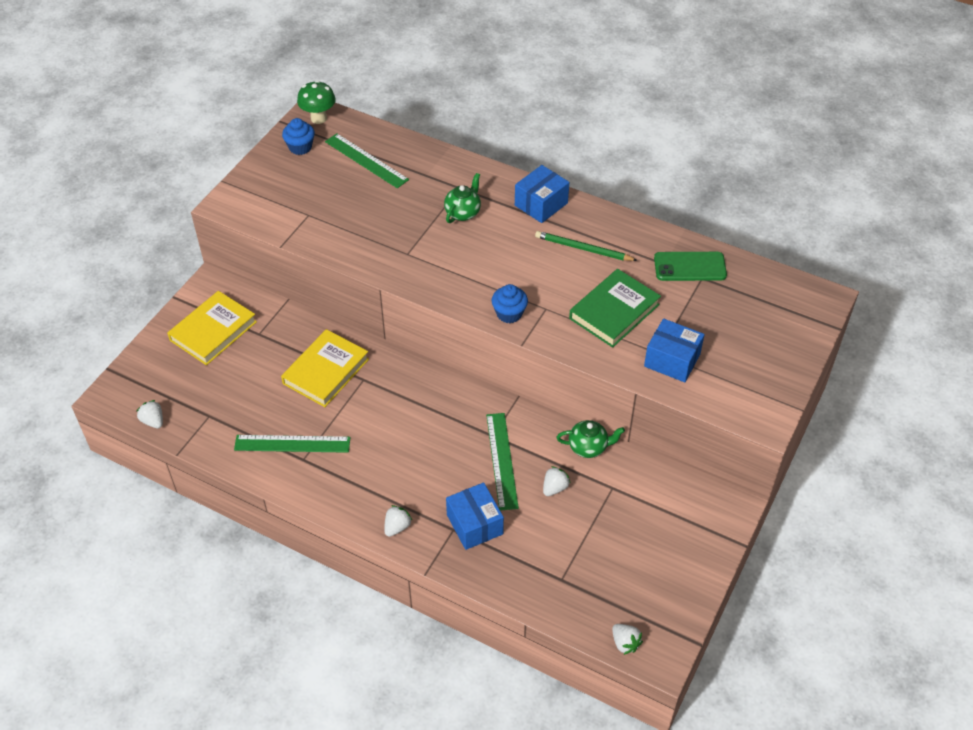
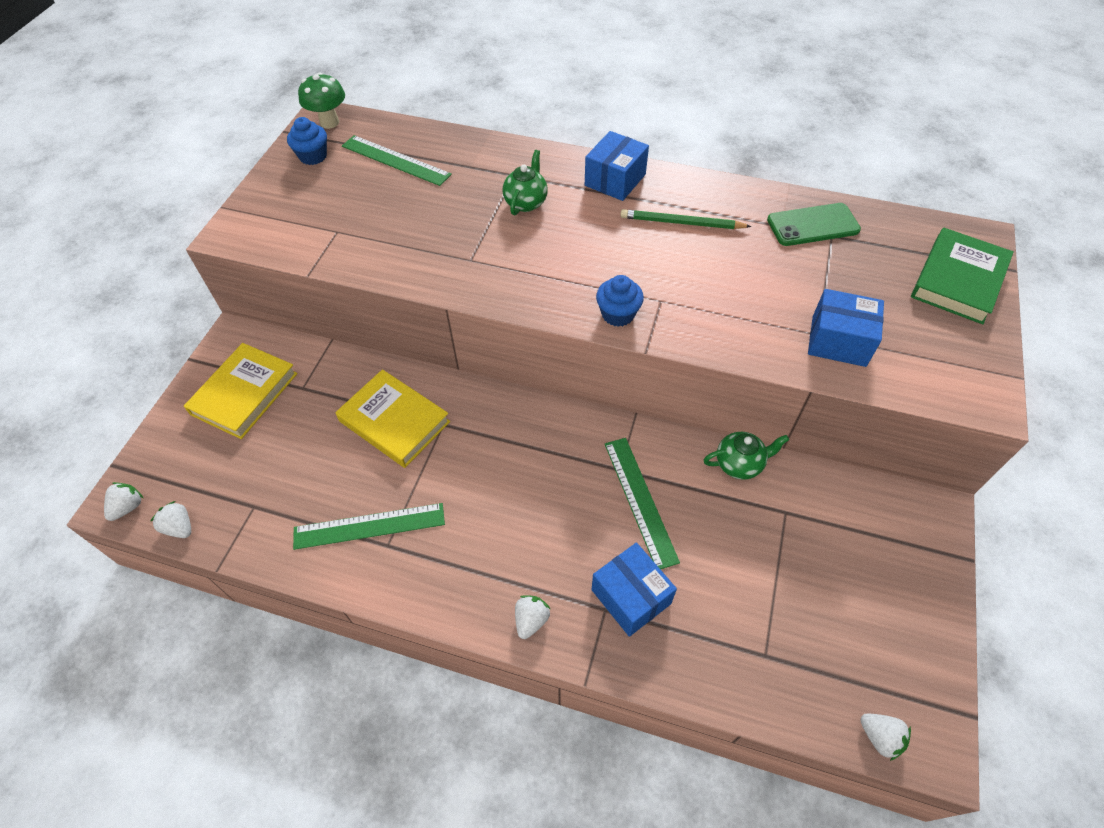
camera: 10 degrees left, 5 degrees up
(326, 371) = (394, 421): yellow book -> yellow book turned 75 degrees counterclockwise
(554, 488) = (716, 525): white strawberry -> white strawberry (128, 507)
(614, 311) = (745, 291): green book -> green book (958, 280)

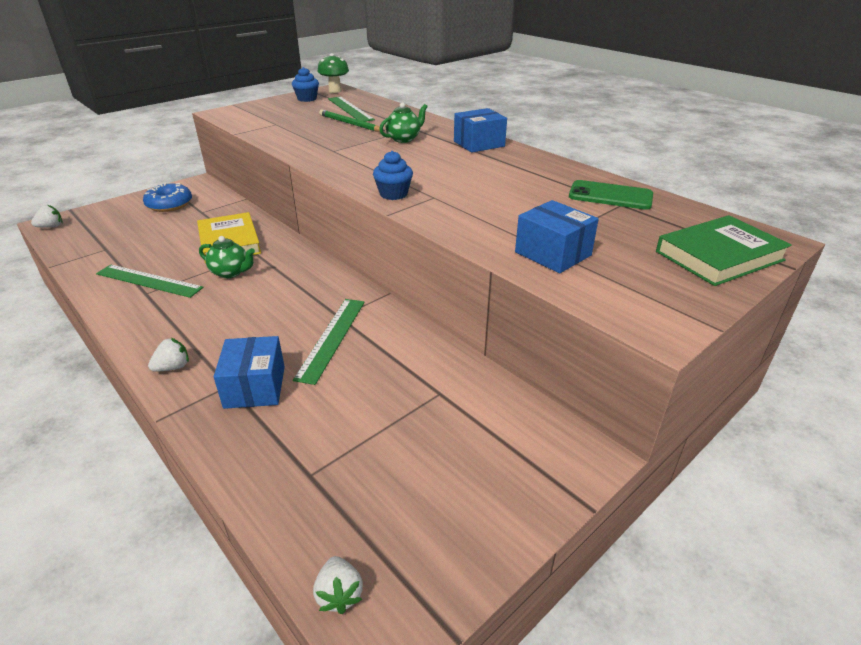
camera: 30 degrees right, 20 degrees down
(180, 527) = (60, 243): white strawberry -> none
(244, 394) = (169, 204): yellow book -> blue donut
(681, 223) = (501, 170): green pencil -> green pencil (350, 124)
(739, 464) = (435, 349): green teapot -> green teapot (230, 272)

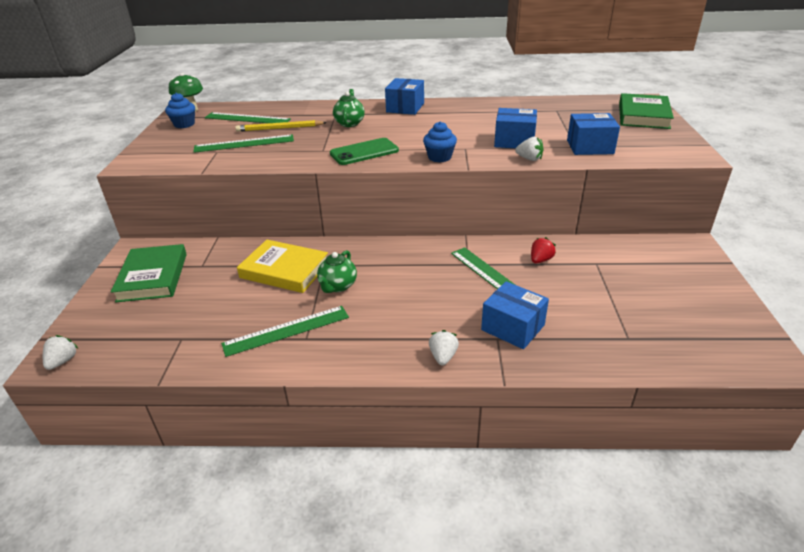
camera: 45 degrees left, 0 degrees up
(169, 204) = (153, 277): blue donut -> green book
(230, 272) = (338, 286): green teapot -> green teapot turned 135 degrees clockwise
(303, 125) = (244, 143): none -> green ruler
(339, 594) = (735, 363): white strawberry -> white strawberry (529, 159)
(350, 124) = (279, 128): green pencil -> yellow pencil
(398, 354) = (540, 260): none -> red strawberry
(492, 212) = (514, 141): none -> blue box
(610, 196) = (542, 108): green phone -> green phone (364, 152)

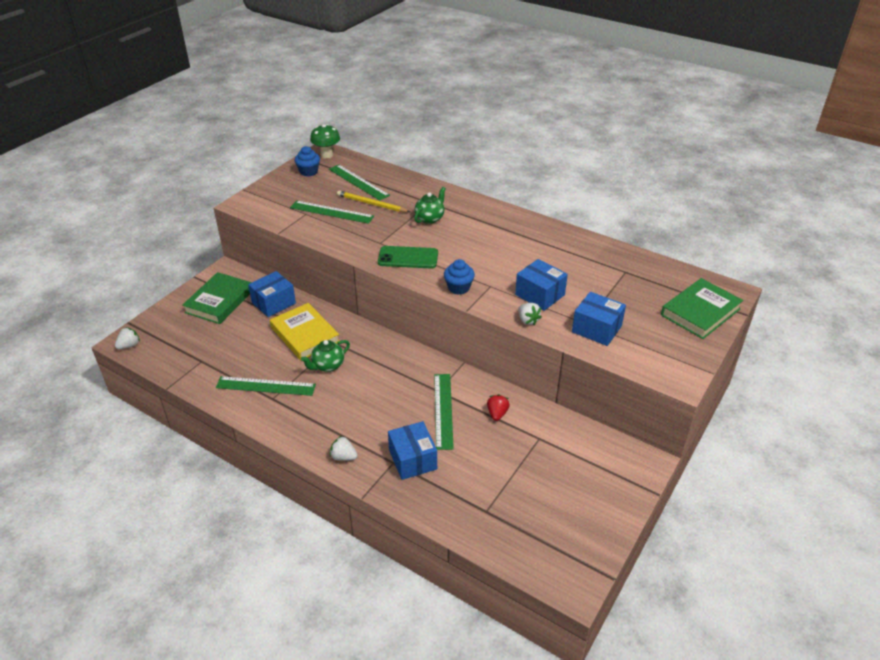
camera: 30 degrees right, 5 degrees up
(405, 107) = (494, 216): blue box -> blue box (273, 303)
(443, 356) = (343, 457): white strawberry -> white strawberry turned 105 degrees counterclockwise
(540, 260) = (497, 414): red strawberry -> red strawberry turned 60 degrees counterclockwise

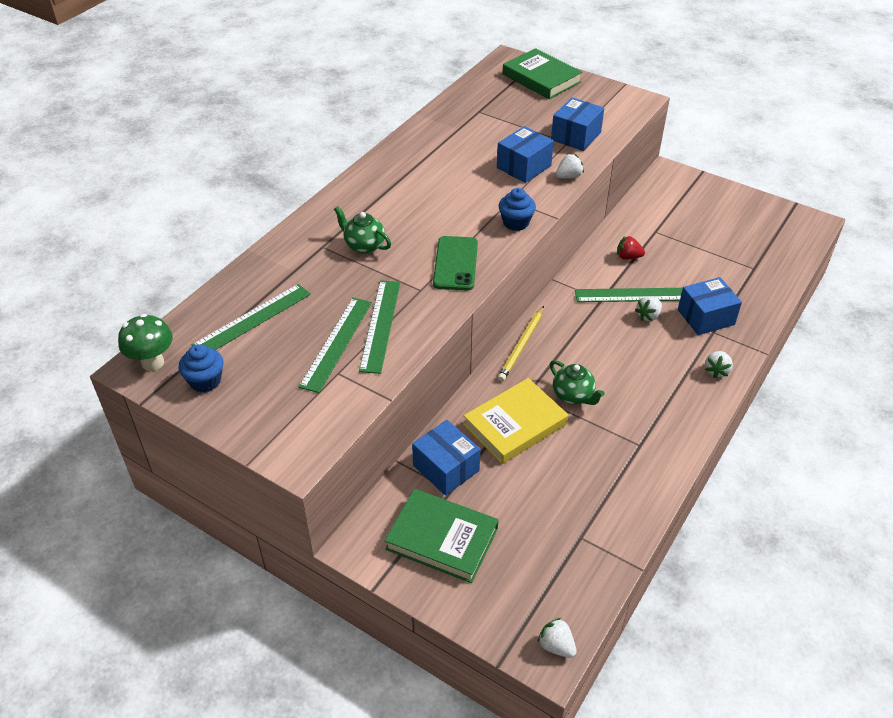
camera: 90 degrees left, 5 degrees up
(266, 386) = (619, 454): green ruler -> green ruler (380, 325)
(371, 204) = (319, 302): yellow pencil -> yellow pencil (522, 346)
(415, 419) = (648, 316): none -> white strawberry

